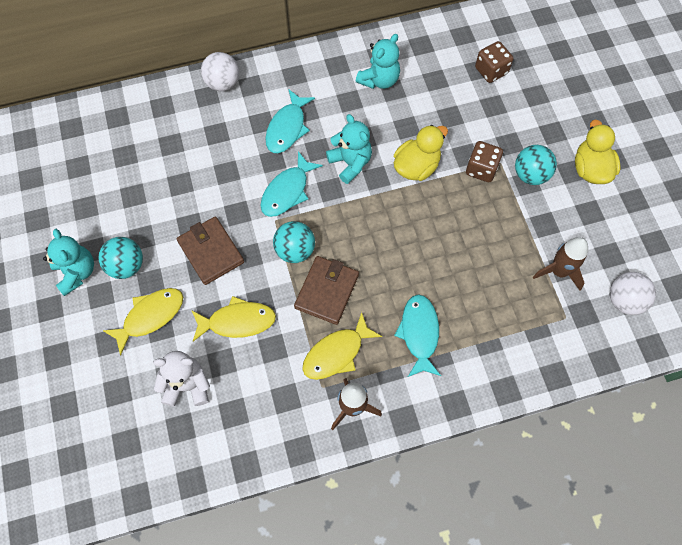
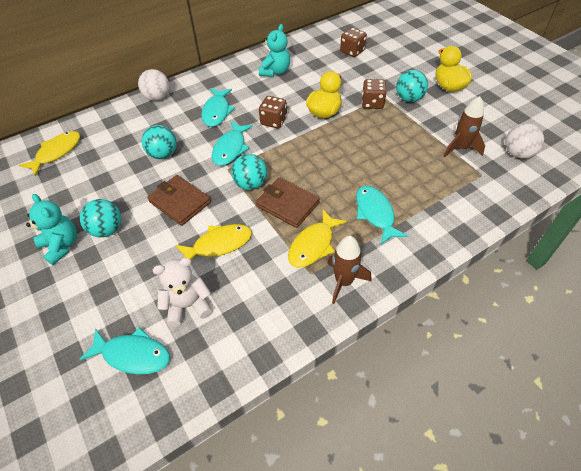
camera: 15 degrees left, 15 degrees down
(122, 423) = (133, 355): none -> turquoise fish
(150, 316) = (138, 261): yellow fish -> yellow fish (56, 152)
(208, 177) = (163, 154): none -> turquoise ball
(327, 291) = (287, 204): brown wallet -> brown wallet turned 60 degrees counterclockwise
(350, 163) = (273, 121): turquoise teddy bear -> brown dice

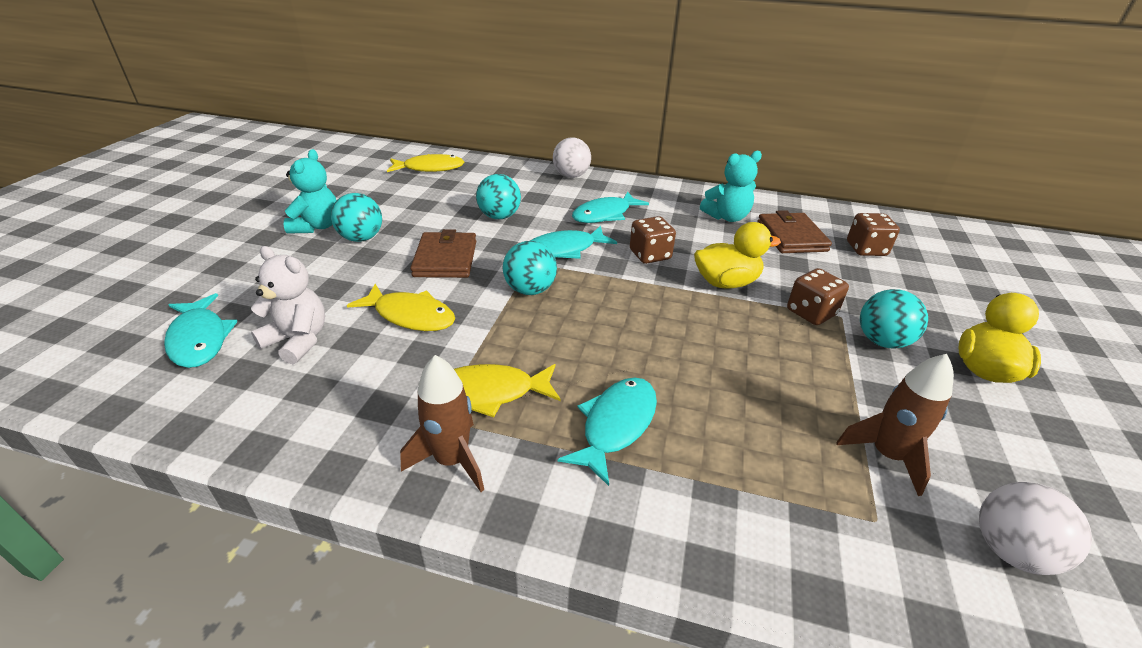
camera: 45 degrees right, 15 degrees down
(287, 204) = (532, 334): brown wallet -> brown wallet (791, 237)

